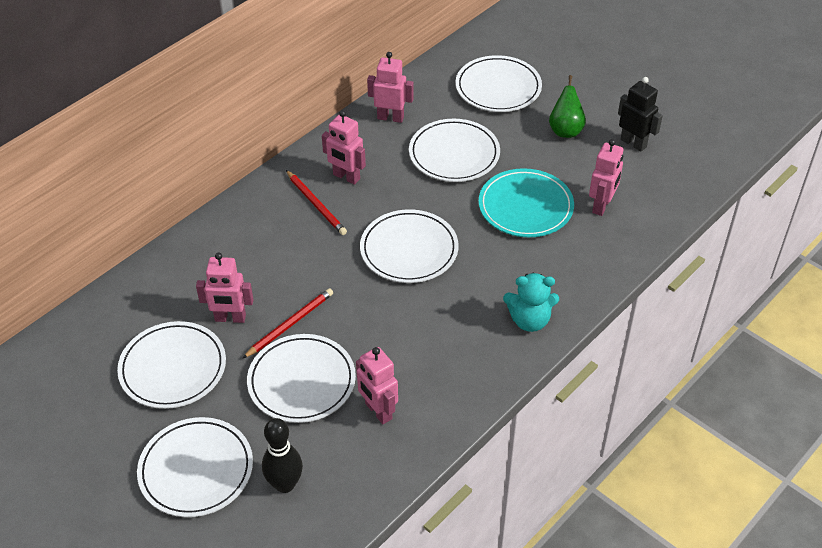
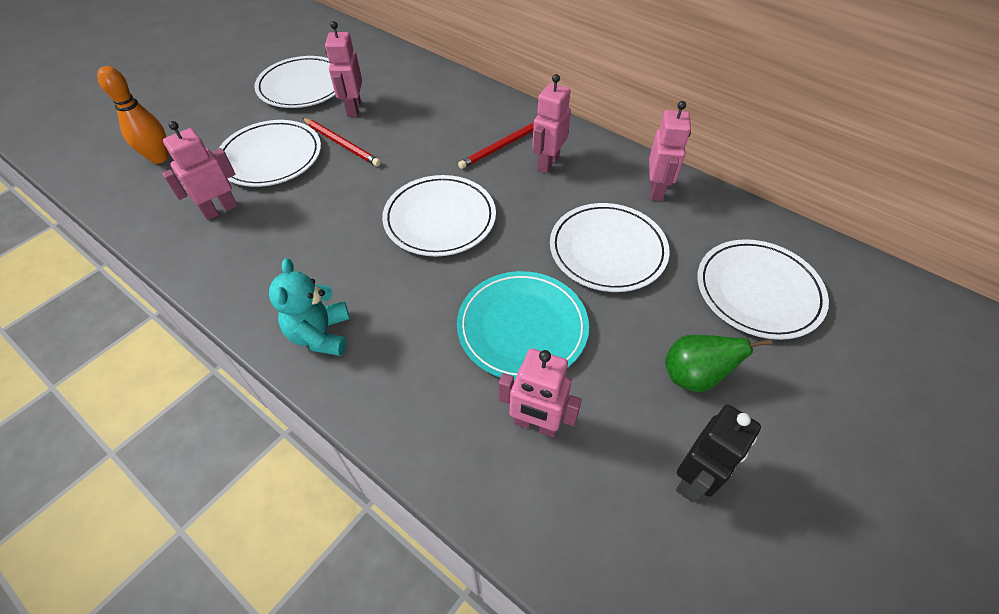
camera: 85 degrees right, 5 degrees up
(196, 470) = (194, 110): white plate -> none
(285, 484) = (159, 158): black bowling pin -> orange bowling pin

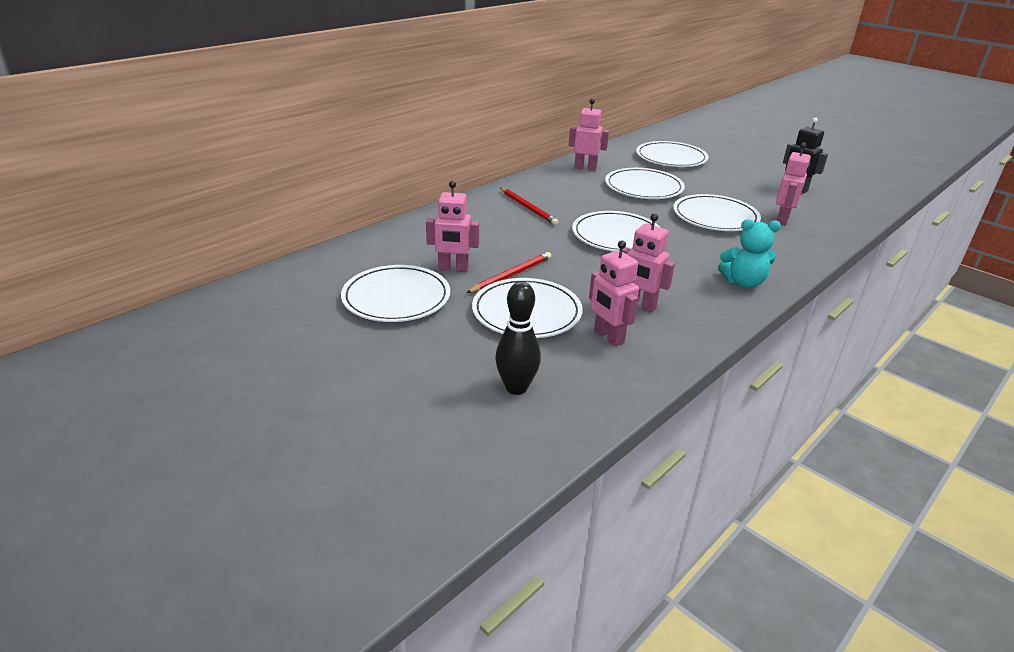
camera: 85 degrees left, 20 degrees down
(159, 158) = (516, 388): orange bowling pin -> black bowling pin
(522, 327) = (715, 217): turquoise plate -> white plate
(547, 163) = (552, 195): pink robot -> pink robot (639, 305)
(693, 376) = (735, 180): green pear -> none

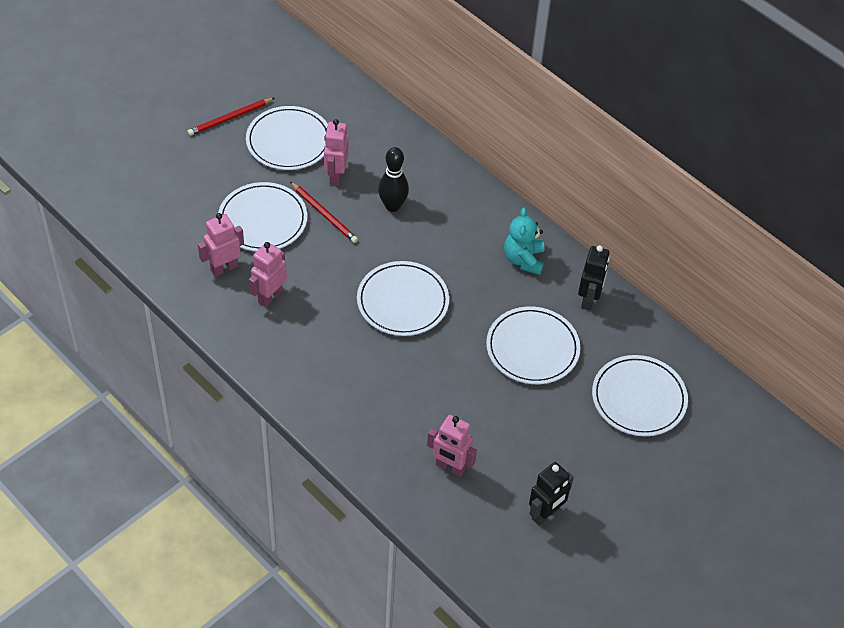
camera: 90 degrees right, 20 degrees up
(516, 388) = (167, 208): black bowling pin -> black bowling pin (392, 206)
(528, 208) = (466, 236): red pencil -> red pencil (230, 118)
(585, 168) = (589, 299): pink robot -> black robot
(715, 217) = (453, 400): white plate -> none
(743, 282) = (306, 384): turquoise teddy bear -> turquoise teddy bear (523, 259)

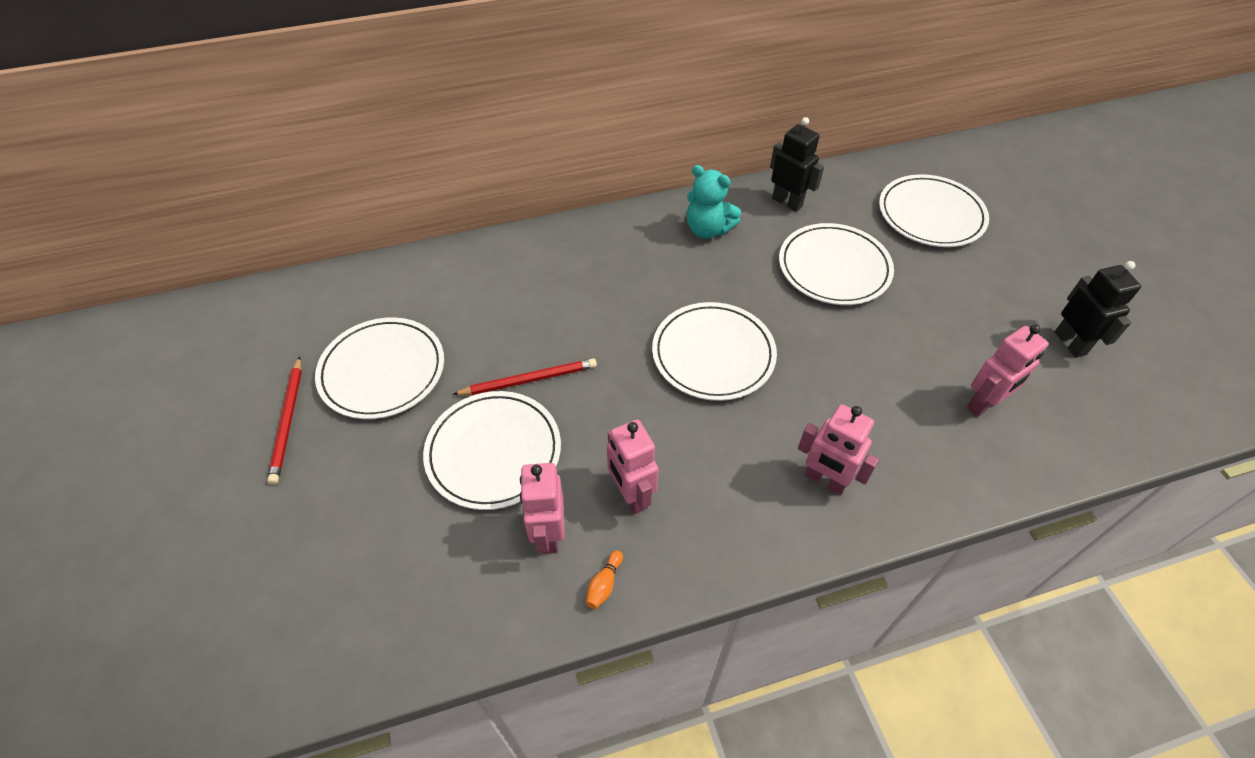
camera: 60 degrees left, 0 degrees up
(207, 305) = (604, 584): none -> orange bowling pin
(335, 175) = (475, 344): pink robot -> pink robot (825, 480)
(392, 206) = (561, 308): black bowling pin -> none

